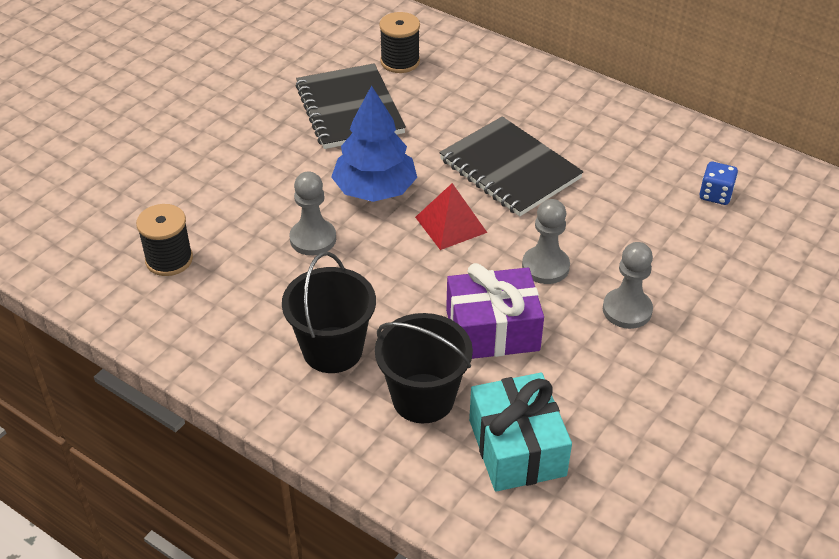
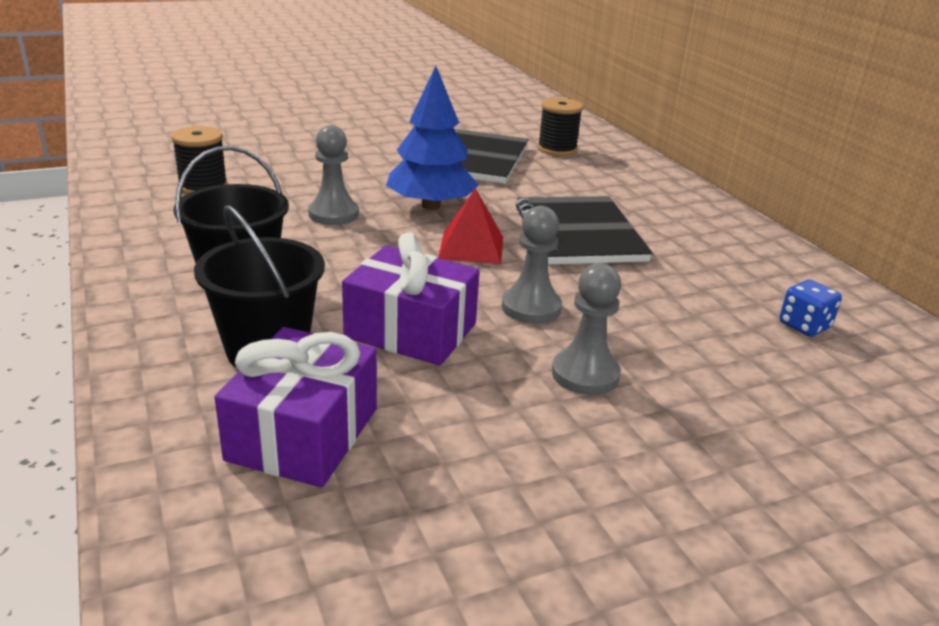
camera: 30 degrees right, 15 degrees down
(517, 447) = (303, 434): turquoise gift -> purple gift

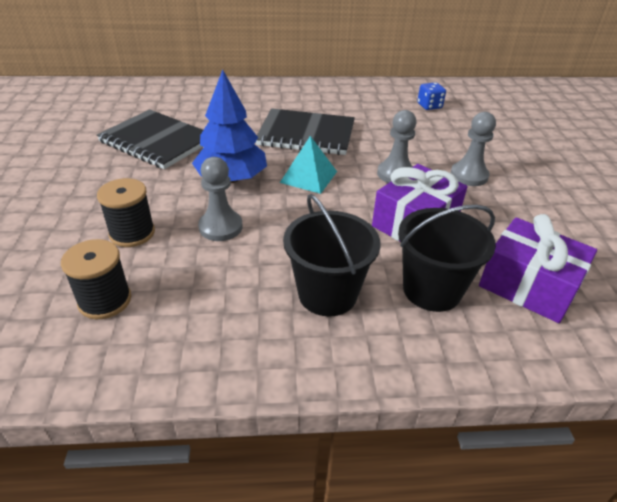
camera: 70 degrees left, 10 degrees up
(471, 247) = (308, 177): red pyramid -> turquoise pyramid
(557, 149) = (164, 106): black spool -> black spool (132, 233)

